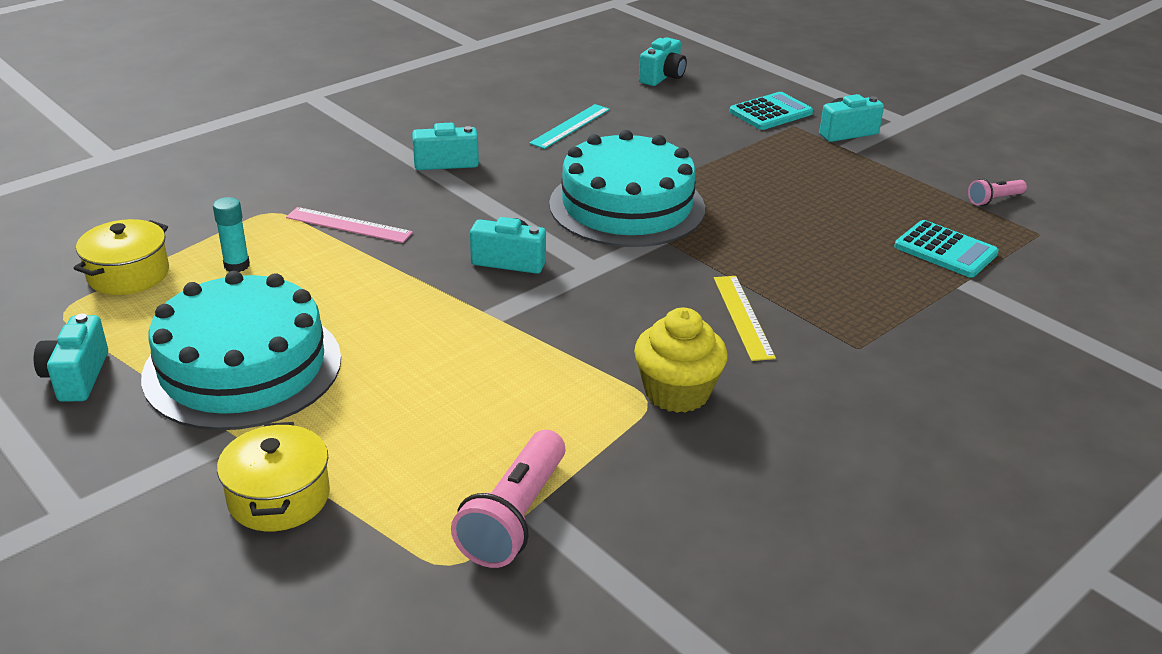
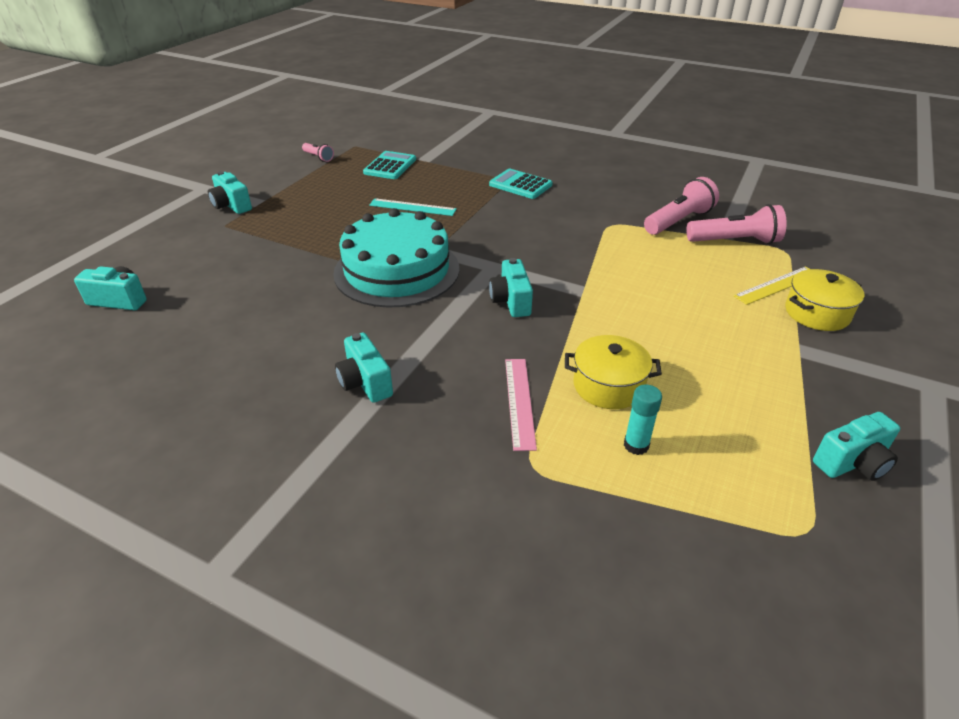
camera: 110 degrees left, 5 degrees up
(128, 274) = (716, 518): yellow pot -> yellow pot (608, 386)
(243, 367) = (743, 377): turquoise cake -> none
(570, 126) = (255, 328): turquoise ruler -> turquoise ruler (412, 207)
(619, 481) = (678, 221): none -> pink flashlight
(677, 392) = (596, 218): yellow cupcake -> none
(743, 317) = (507, 211): yellow ruler -> yellow ruler (777, 285)
(771, 112) = (199, 237): turquoise calculator -> turquoise calculator (520, 185)

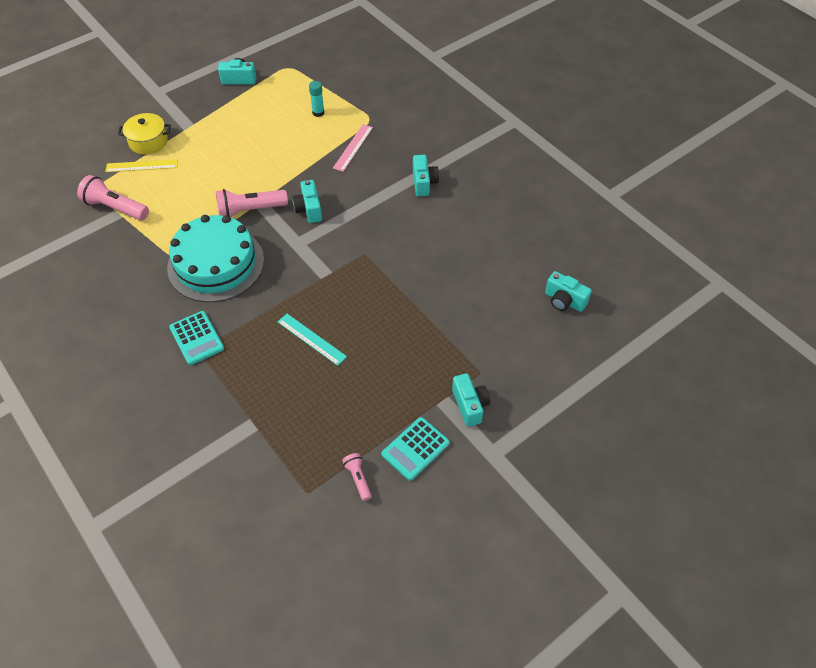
camera: 155 degrees left, 15 degrees up
(390, 166) = (293, 424): turquoise calculator -> turquoise calculator (415, 449)
(397, 270) = (365, 263): turquoise cake -> turquoise cake (216, 264)
(511, 301) = (309, 209): turquoise camera -> turquoise camera turned 150 degrees clockwise
(608, 386) = (304, 141): yellow pot -> none
(678, 221) = (125, 242): pink flashlight -> pink flashlight (250, 210)

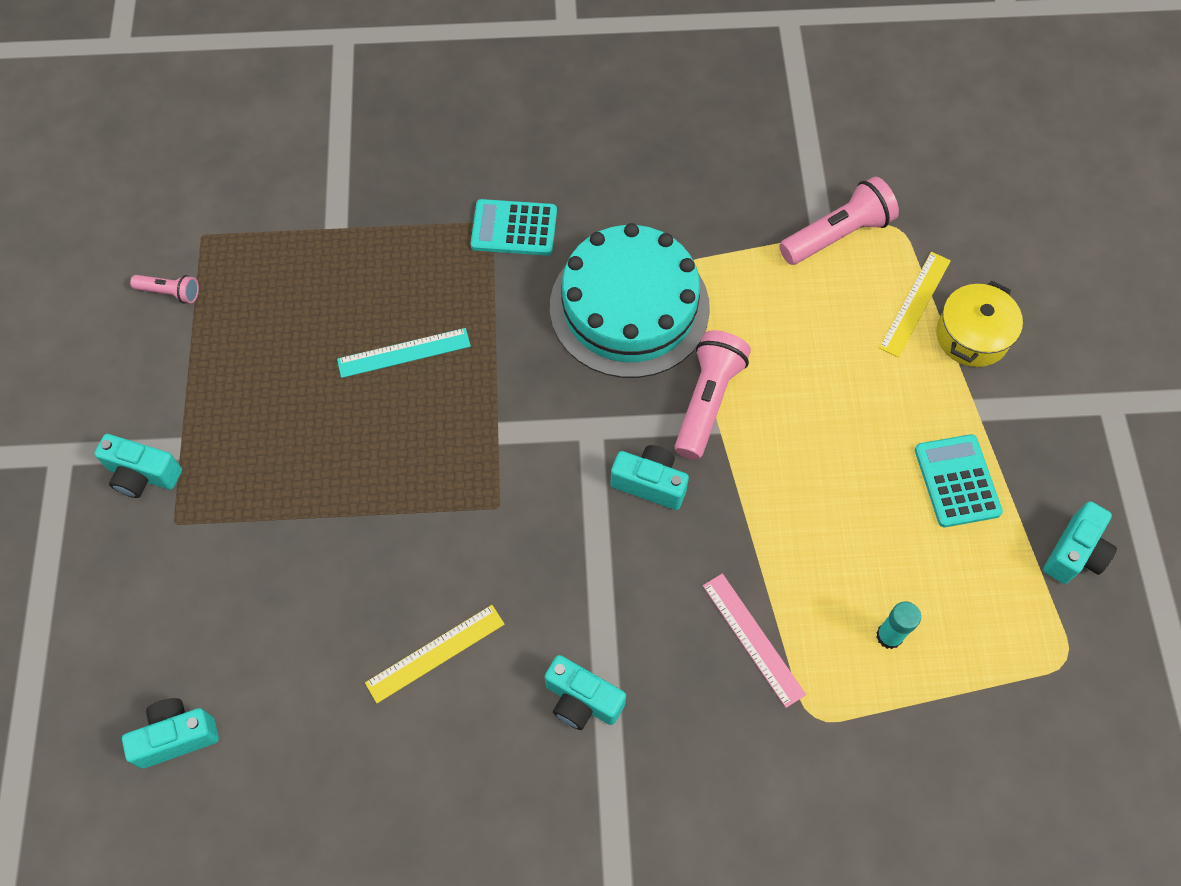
camera: 125 degrees right, 10 degrees up
(415, 449) = (148, 374): turquoise calculator -> turquoise calculator (957, 481)
(448, 237) = (435, 653): none -> yellow ruler

